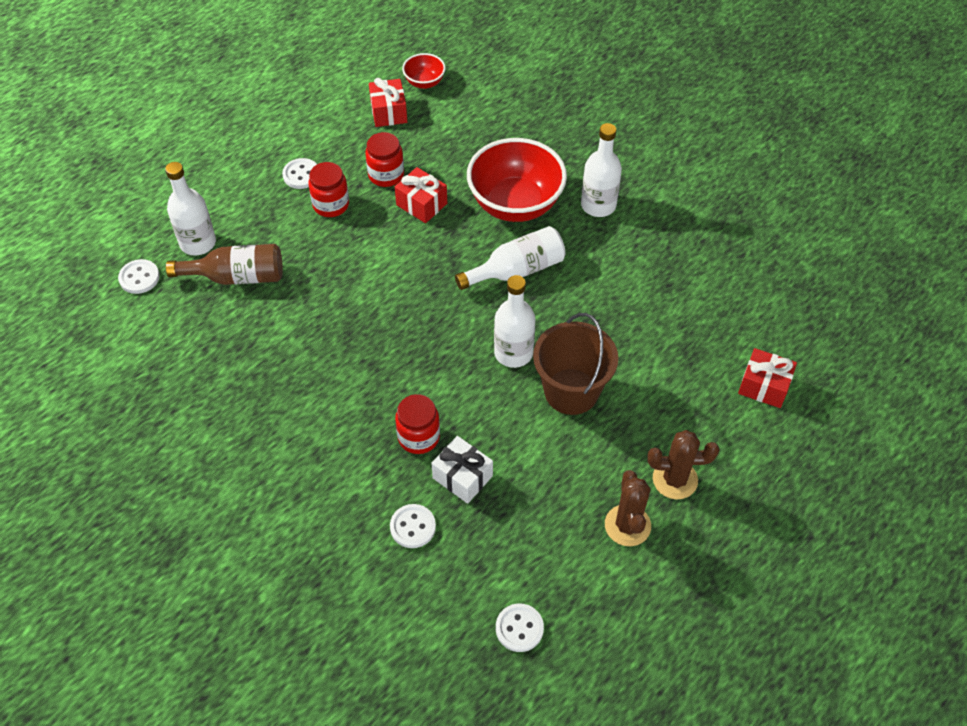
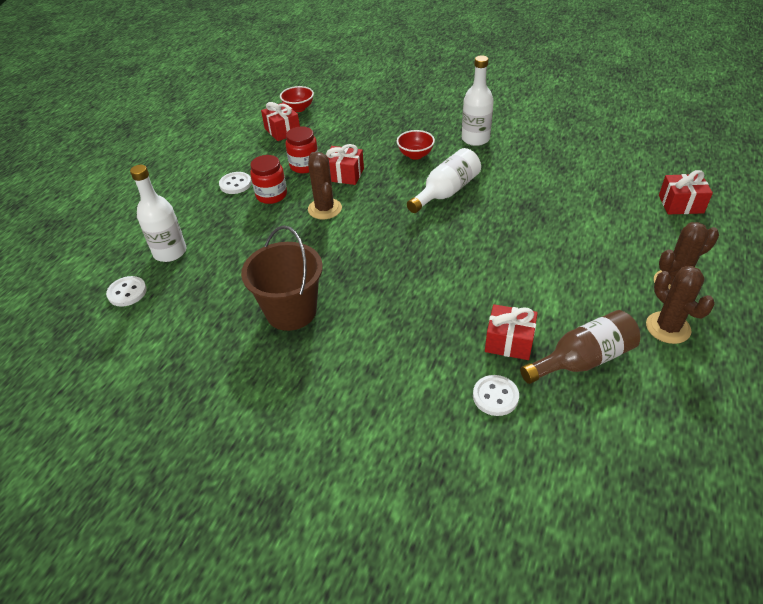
camera: 20 degrees left, 10 degrees down
(237, 277) = (218, 264): brown bottle -> brown bottle (582, 360)
(376, 245) = (325, 209): none -> brown cactus
(418, 437) = (450, 325): red jar -> none
(462, 477) = (509, 342): white gift -> red gift
(513, 353) = (483, 243): white bottle -> none
(515, 204) = (415, 155): red bowl -> red bowl, size x0.48
(519, 628) = (650, 443): white button -> none
(571, 391) = (547, 253): brown bucket -> brown bucket (291, 311)

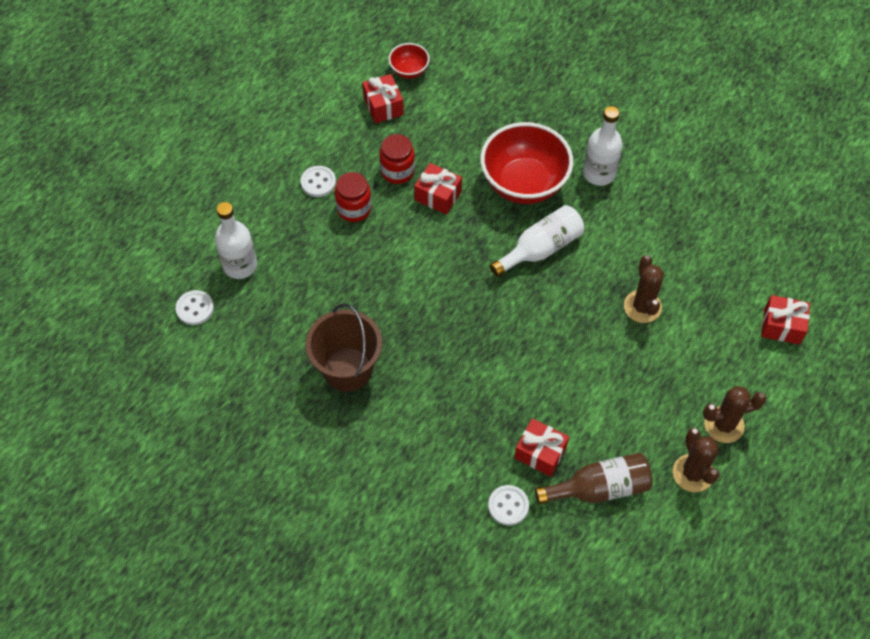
camera: 10 degrees right, 15 degrees up
(325, 209) = (406, 242): brown cactus -> brown cactus (642, 307)
(415, 155) = (524, 183): red bowl -> red bowl, size x2.10

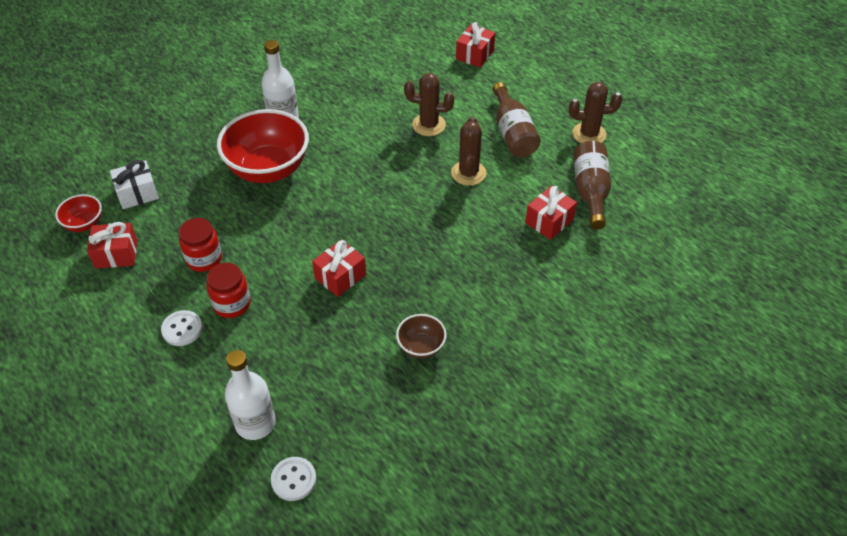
camera: 75 degrees left, 10 degrees down
(347, 369) = (421, 347): brown bucket -> brown bowl
(438, 196) = (250, 233): red gift -> red gift (340, 276)
(457, 94) = (137, 193): none -> white gift
(508, 506) = (595, 254): white button -> none
(540, 249) = (344, 174): white bottle -> none
(663, 392) = (513, 133): none -> brown bottle
(724, 425) = (551, 107): brown cactus -> brown cactus (468, 173)

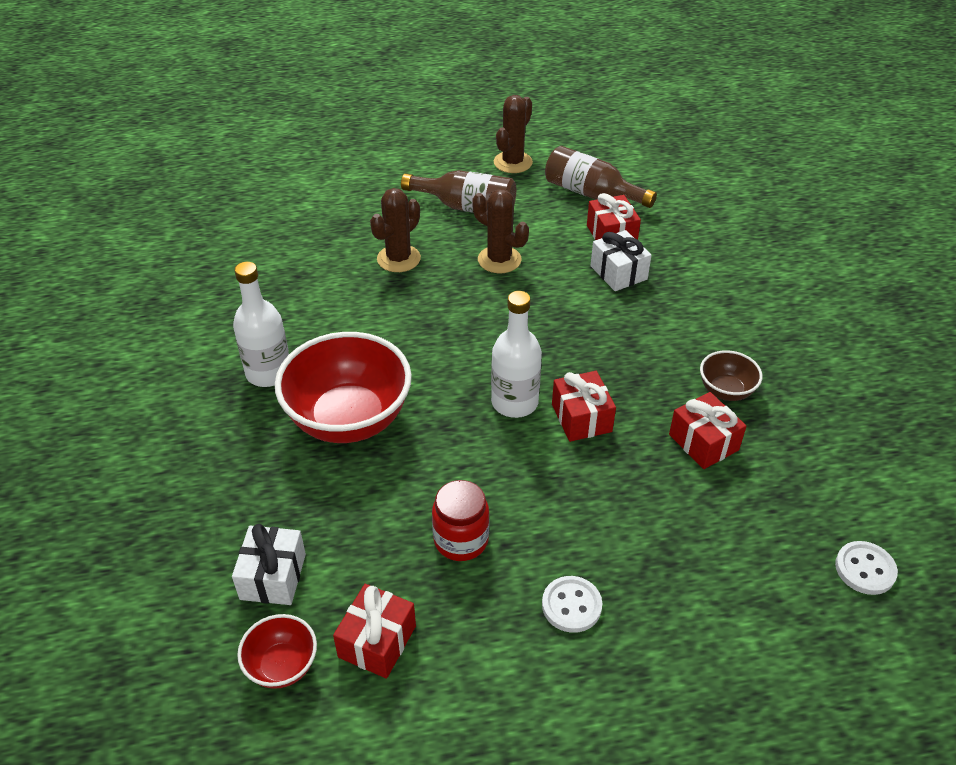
camera: 60 degrees left, 5 degrees down
(232, 304) = (560, 537): red jar -> none
(255, 423) = (766, 578): white bottle -> white bottle (514, 402)
(475, 55) = (320, 184): red gift -> red gift (703, 442)
(507, 241) = (618, 272): none -> white gift

